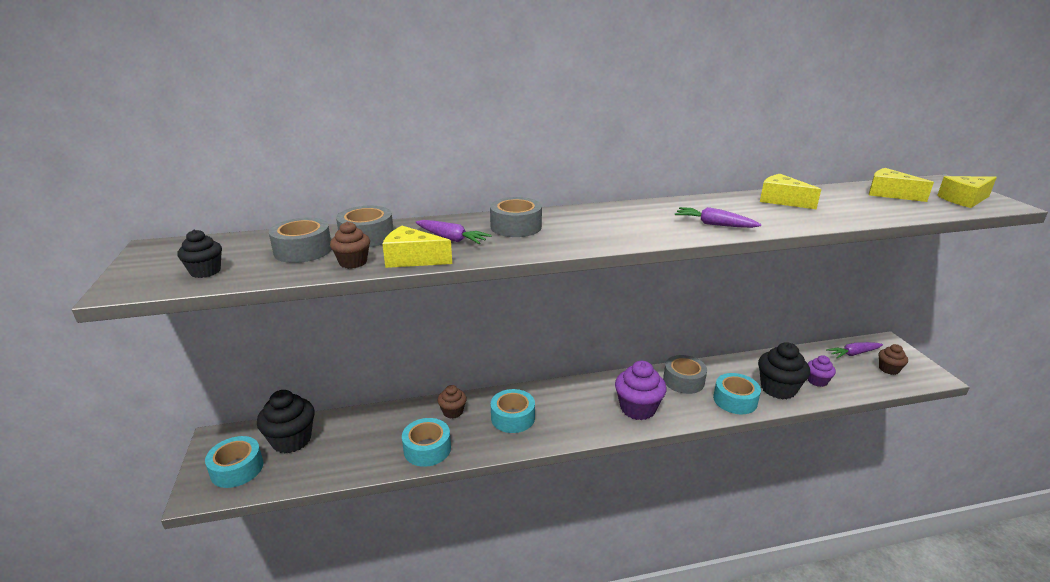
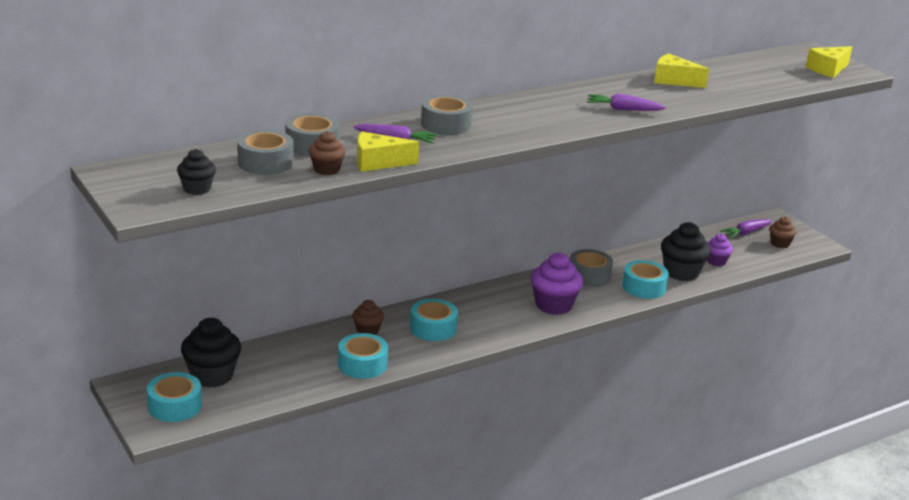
camera: 20 degrees left, 0 degrees up
(889, 194) = (765, 67): yellow cheese -> none

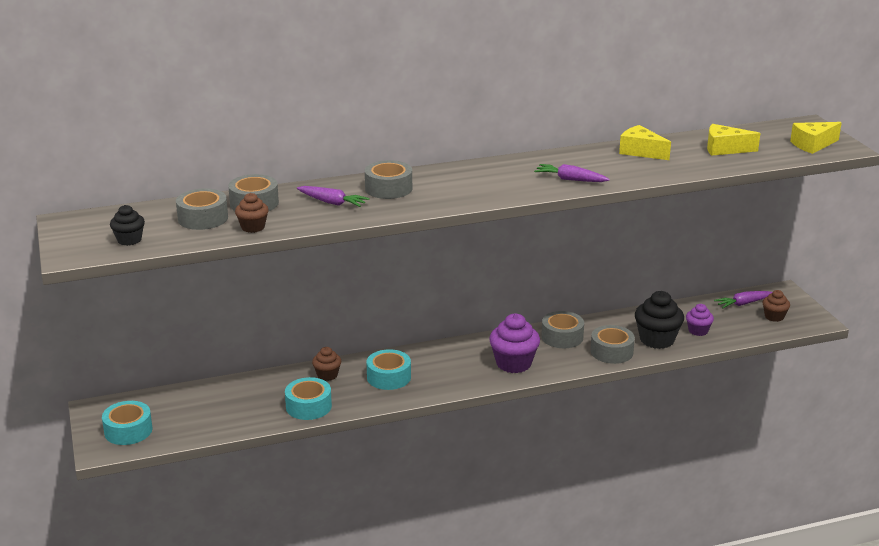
camera: 15 degrees right, 0 degrees up
(212, 376) = (171, 406): black cupcake -> none
(378, 162) = (303, 222): yellow cheese -> yellow cheese (724, 149)
(644, 287) = (611, 352): turquoise tape -> grey tape

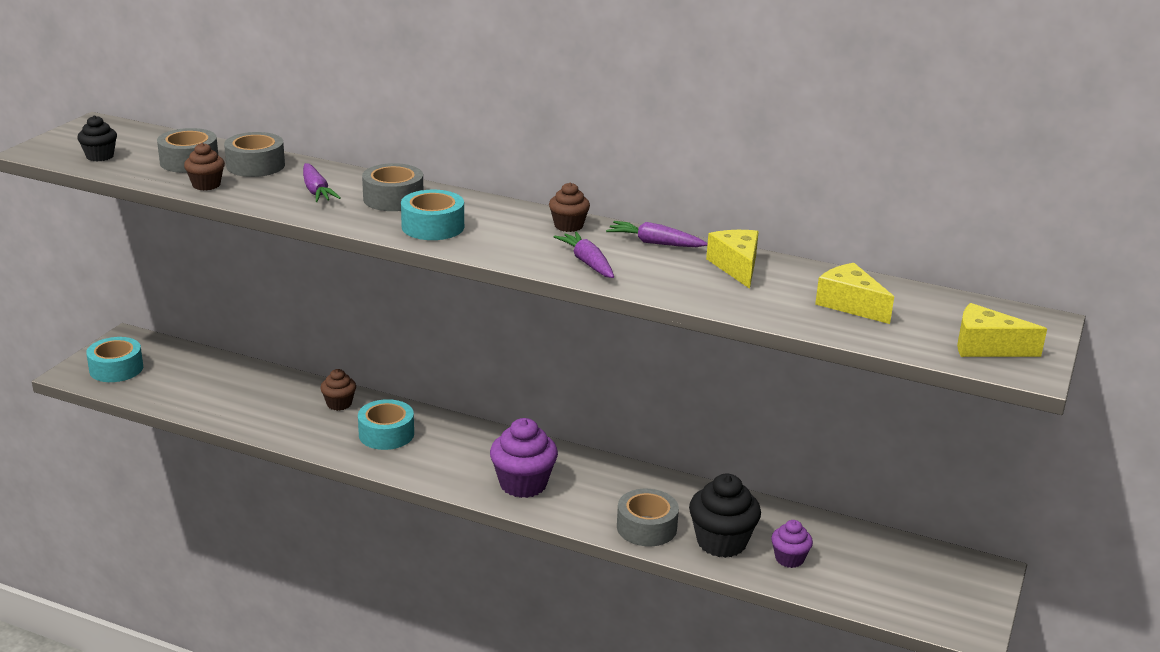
camera: 40 degrees right, 0 degrees up
(308, 406) = (275, 423): turquoise tape -> turquoise tape (433, 227)
(562, 337) = (620, 484): grey tape -> none
(743, 304) = (905, 558): purple carrot -> purple carrot (655, 243)
(774, 317) = (919, 594): brown cupcake -> brown cupcake (568, 226)

